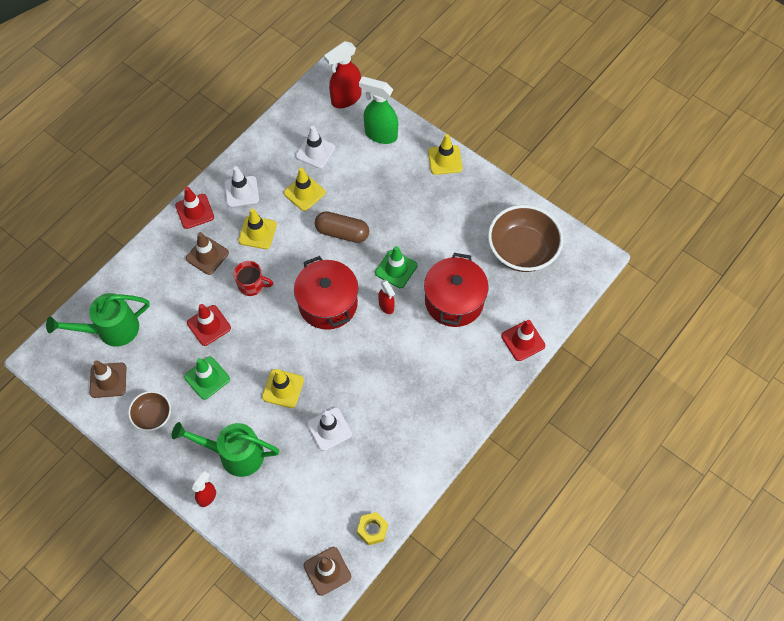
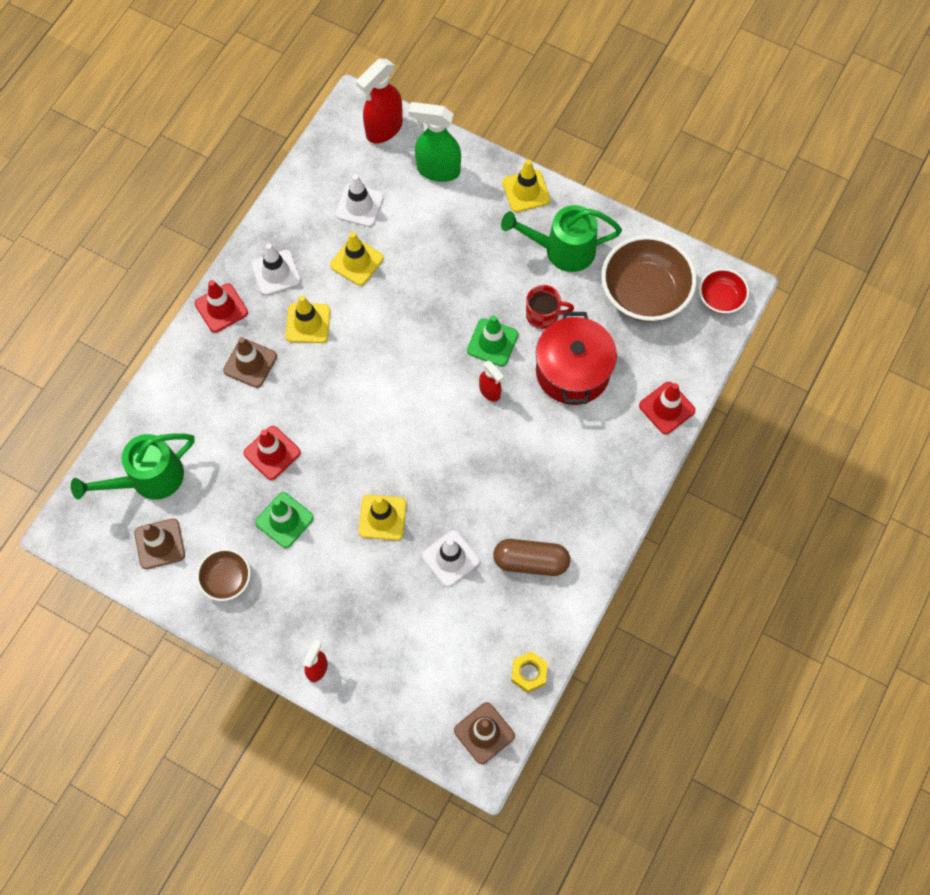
camera: 10 degrees left, 5 degrees up
(234, 454) = (339, 609): green watering can -> green watering can (561, 250)
(252, 285) = (315, 392): red mug -> red mug (543, 315)
(328, 303) = (416, 400): red pot -> none
(342, 233) = (415, 306): brown capsule -> brown capsule (531, 561)
(581, 264) = (720, 299): none -> red bowl

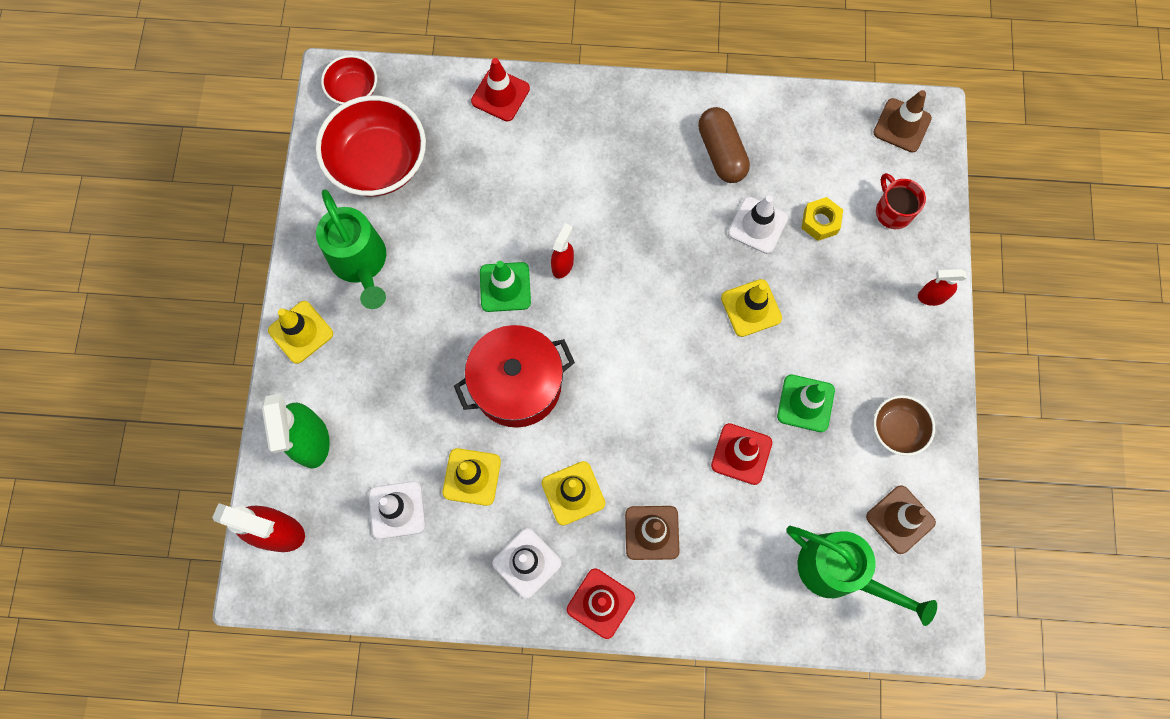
camera: 115 degrees left, 5 degrees up
(529, 673) = (827, 111): yellow nut -> yellow nut (820, 222)
(543, 315) = (449, 250): red mug -> red mug (892, 211)
(572, 371) = (501, 195): red pot -> red pot (517, 385)
(644, 293) = (378, 163): brown bowl -> red bowl

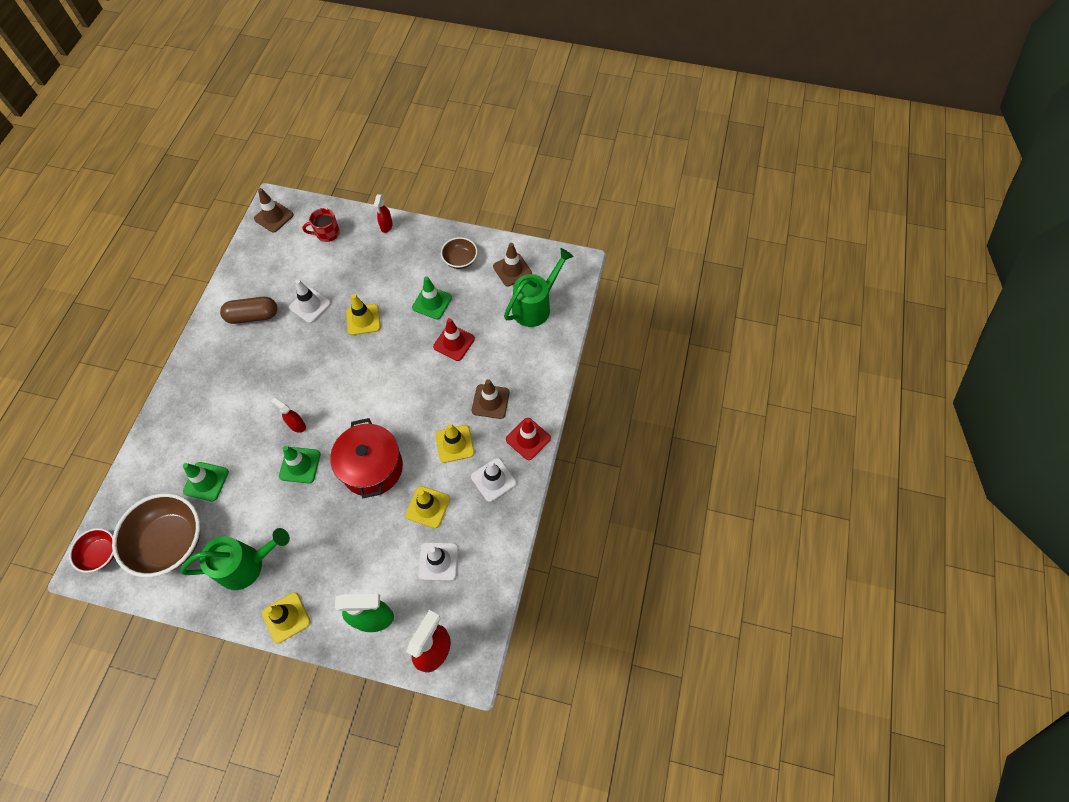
camera: 80 degrees left, 10 degrees down
(378, 163) = (170, 541): red bowl -> brown bowl
(463, 177) = (206, 481): none -> green traffic cone
(500, 95) = (152, 446): red traffic cone -> none
(820, 222) = (320, 271): yellow nut -> none

